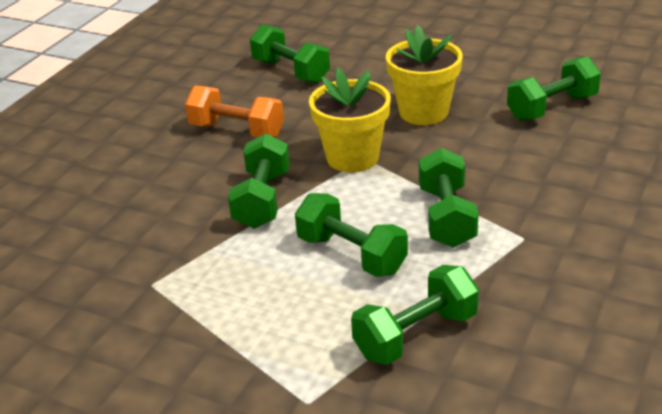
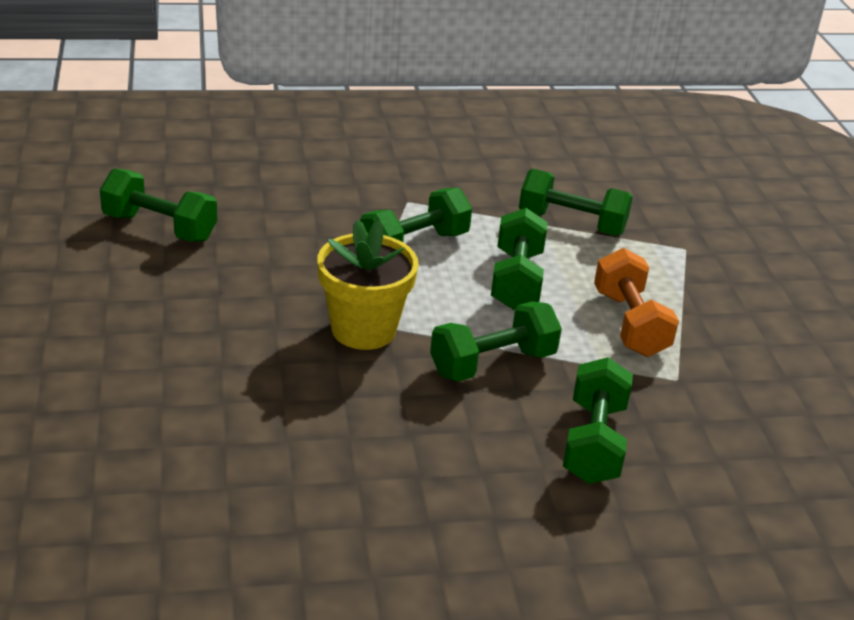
camera: 130 degrees left, 0 degrees up
(237, 131) = (380, 444): orange dumbbell -> orange dumbbell (630, 324)
(291, 71) = (186, 461): green dumbbell -> green dumbbell (593, 443)
(423, 112) = (228, 308): yellow flower pot -> none

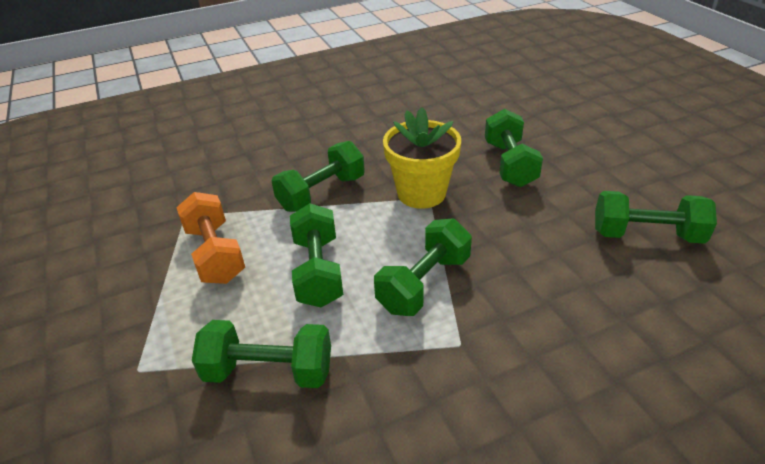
camera: 170 degrees right, 5 degrees up
(593, 443) = (249, 162): green dumbbell -> green dumbbell (509, 164)

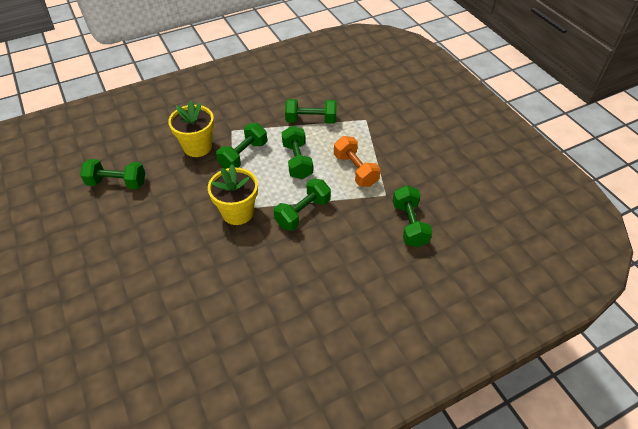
camera: 175 degrees right, 10 degrees up
(509, 164) = (172, 239): green dumbbell -> green dumbbell (409, 224)
(525, 303) = (197, 147): none -> yellow flower pot

